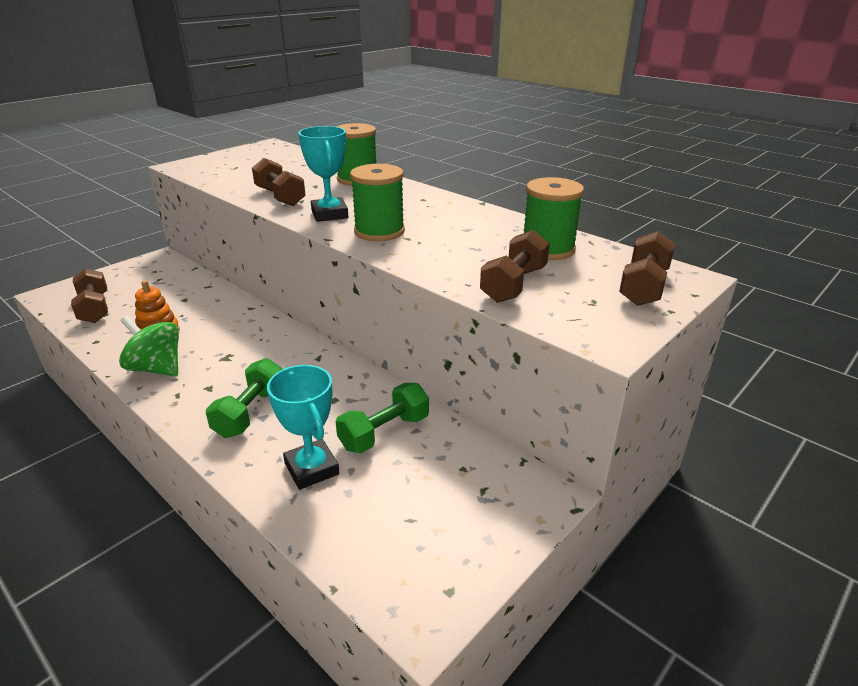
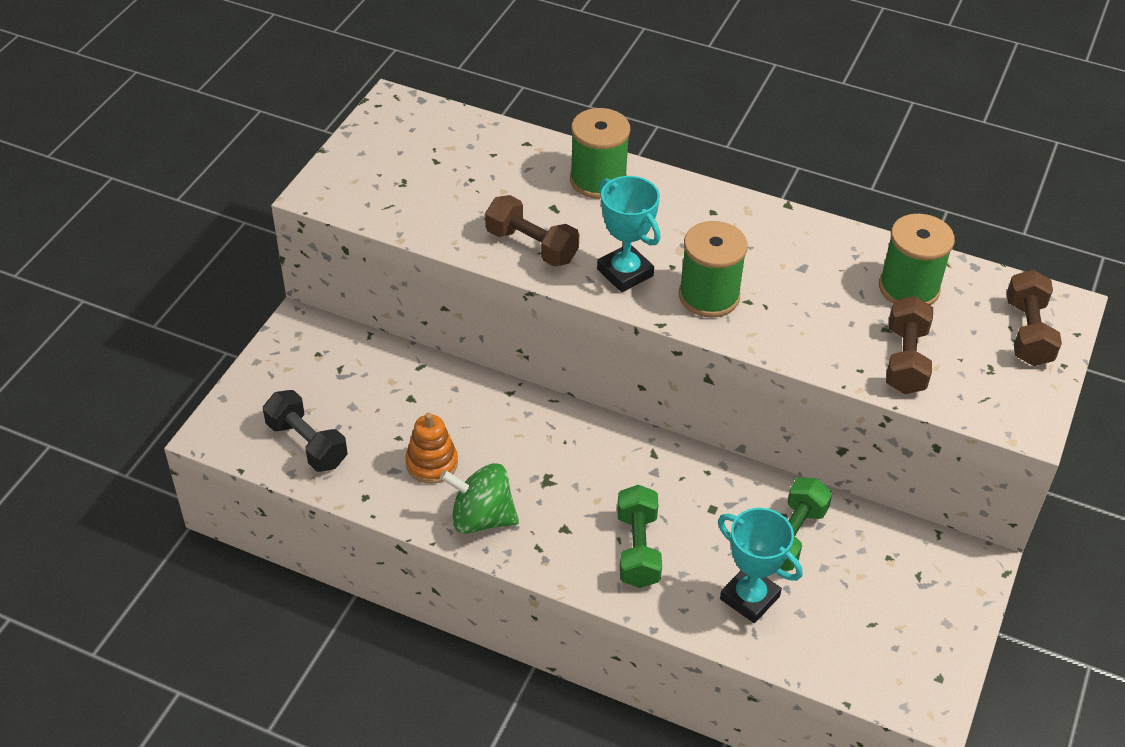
camera: 20 degrees left, 15 degrees up
(95, 308) = (307, 444): brown dumbbell -> black dumbbell

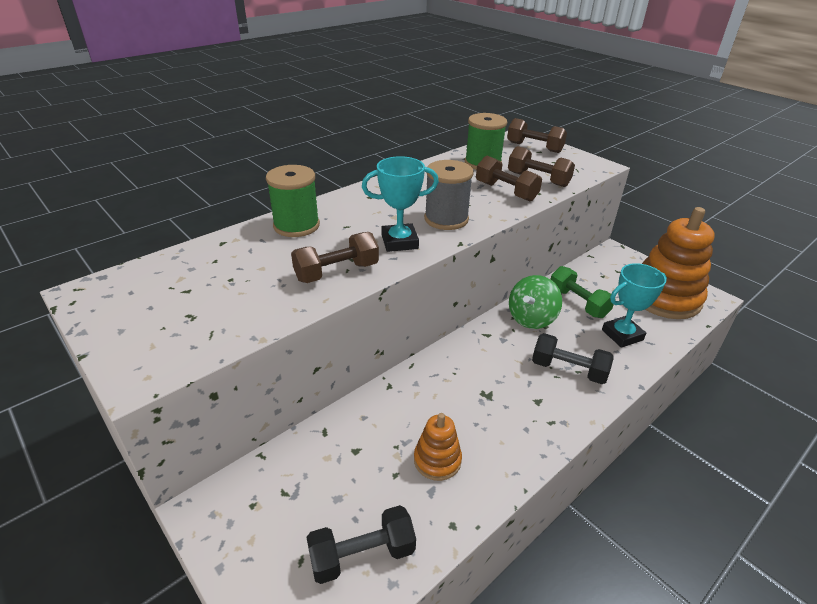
camera: 65 degrees left, 10 degrees down
(481, 518) = (510, 447): green spinning top -> green spinning top (531, 318)
(637, 549) = (568, 370): green dumbbell -> black dumbbell
(709, 296) = (446, 219): green spool -> grey spool
(835, 334) = (506, 191): none -> brown dumbbell
(884, 643) = (664, 298): none -> orange stacking toy

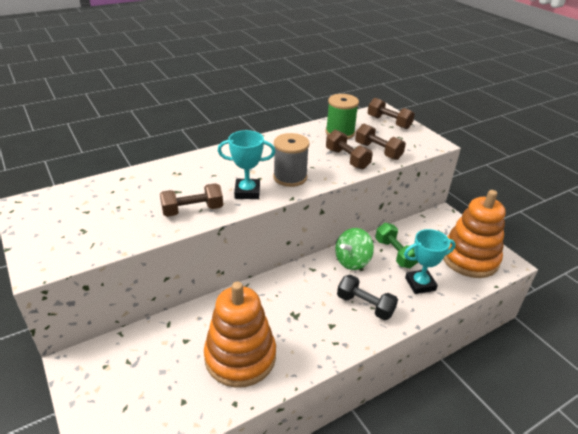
camera: 10 degrees right, 0 degrees up
(296, 226) = (178, 171): green spool -> none
(362, 554) = (166, 411): black dumbbell -> none
(437, 460) = (240, 357): orange stacking toy -> orange stacking toy, size x2.04

